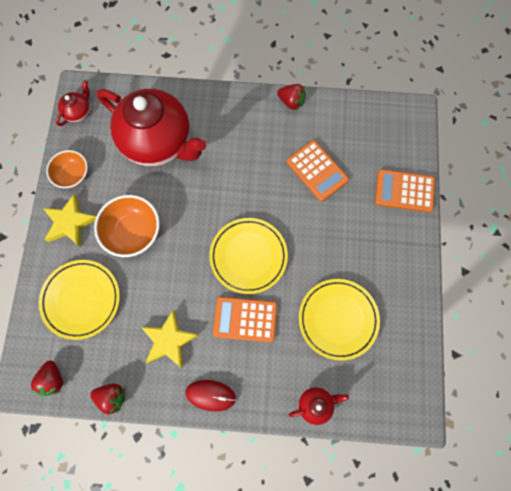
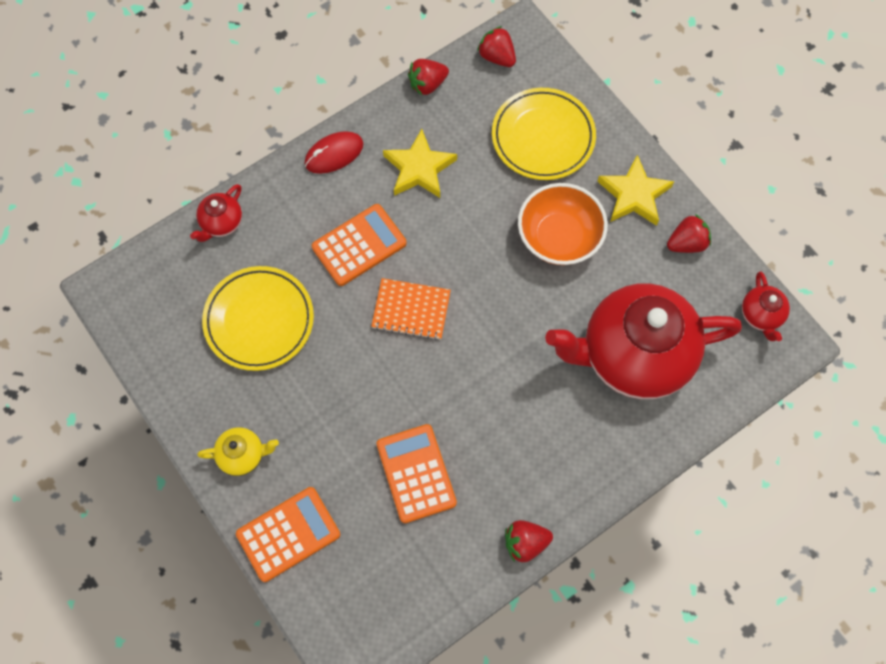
camera: 140 degrees right, 5 degrees down
(72, 175) = (687, 243): orange bowl -> red strawberry
(248, 256) = (411, 310): yellow plate -> orange notebook
(317, 171) = (416, 473): orange calculator -> orange calculator turned 60 degrees clockwise
(400, 249) = (242, 455): none -> yellow teapot

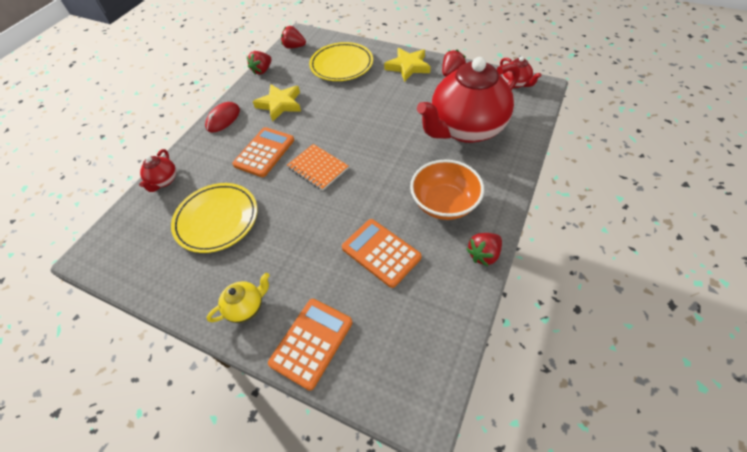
camera: 25 degrees left, 15 degrees down
(411, 310) = (318, 168): orange notebook -> orange notebook turned 60 degrees clockwise
(559, 237) = (382, 99): orange bowl -> orange bowl (444, 203)

